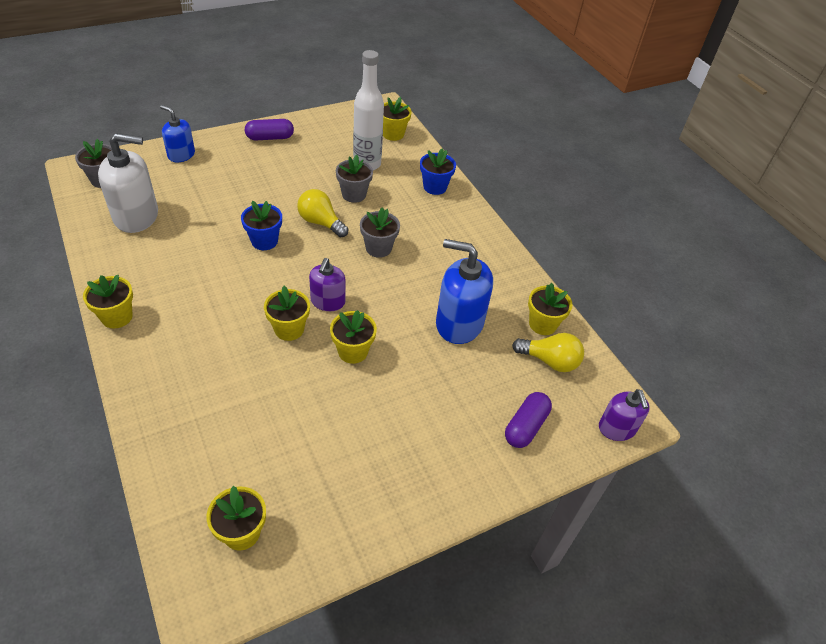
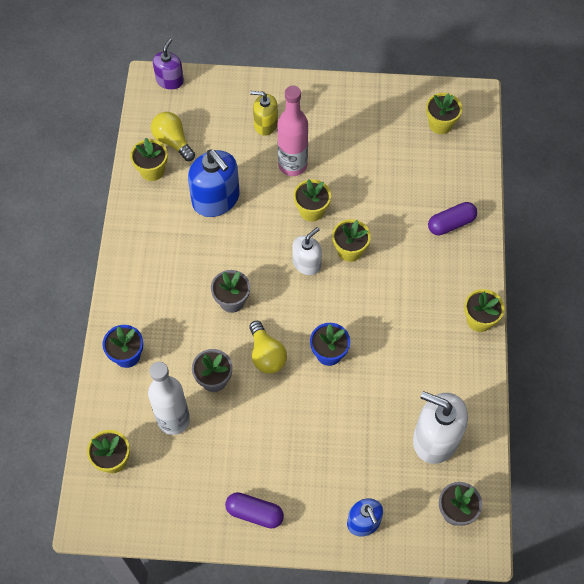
camera: 145 degrees left, 15 degrees up
(327, 301) = (306, 263): purple soap dispenser -> white soap dispenser
(404, 391) = (292, 165): none -> pink bottle
(468, 425) = (265, 124): none -> yellow soap dispenser
(525, 426) = (228, 107): purple capsule -> purple capsule (451, 223)

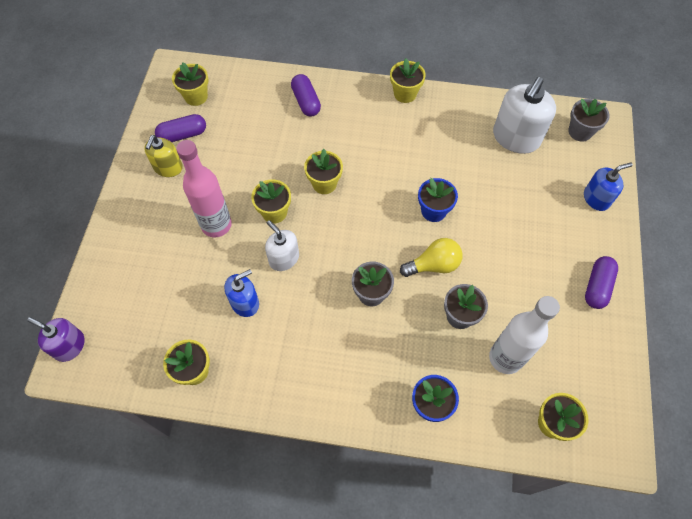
camera: 85 degrees left, 0 degrees up
(173, 141) = (158, 346): yellow light bulb -> none
(216, 199) = (245, 302): blue soap dispenser -> blue soap dispenser, size x0.60
(265, 124) = (158, 247): yellow soap dispenser -> yellow soap dispenser (168, 167)
(306, 263) = (334, 221): white soap dispenser -> white soap dispenser (284, 258)
(391, 121) = (183, 135): none -> purple capsule

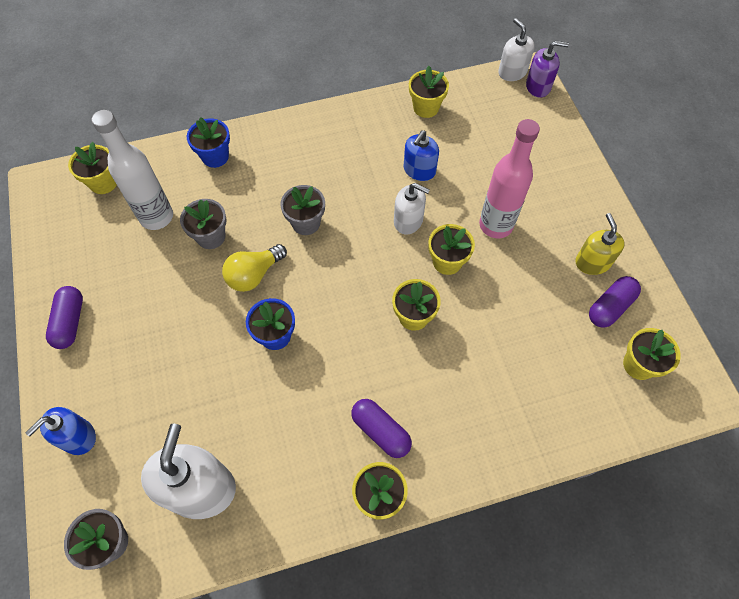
camera: 155 degrees right, 0 degrees up
(79, 376) = (512, 72): none -> white soap dispenser
(306, 102) = (502, 420): purple capsule -> purple capsule (381, 431)

